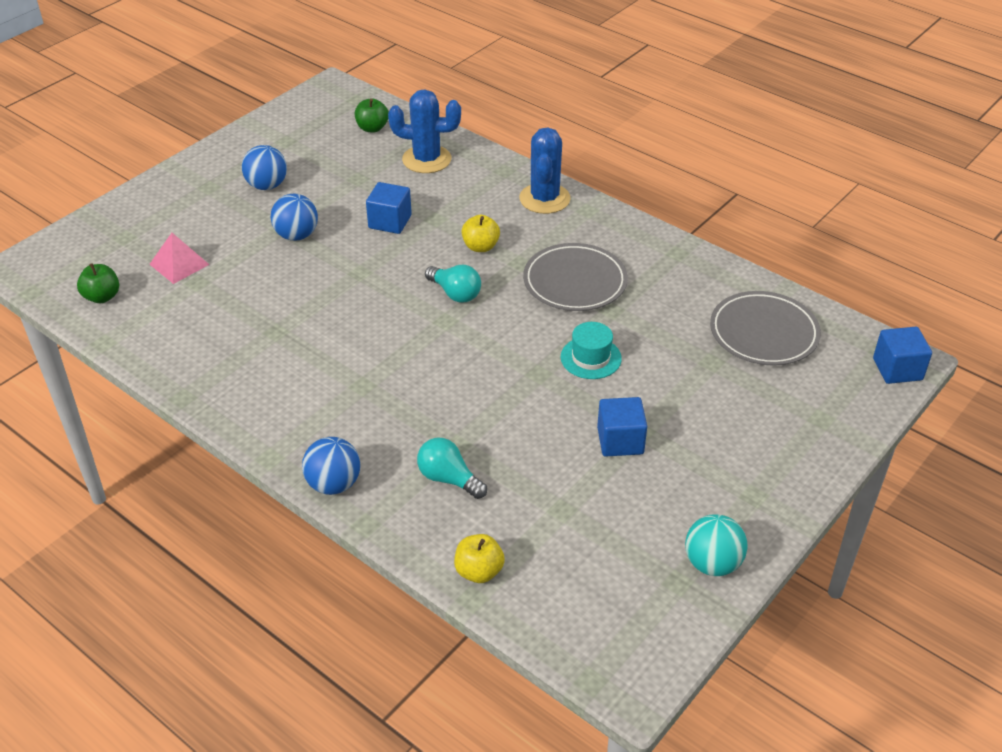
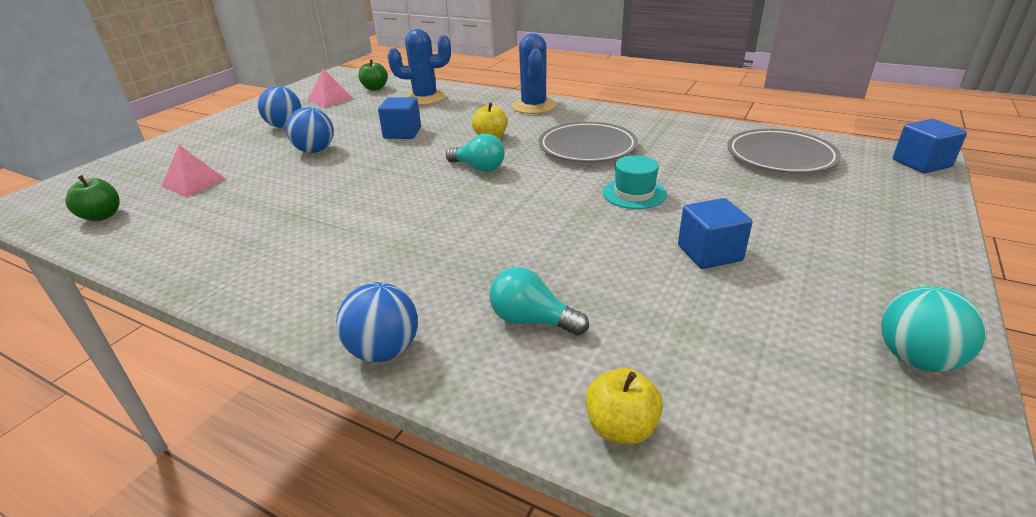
camera: 10 degrees left, 10 degrees down
(318, 141) = (330, 99): none -> pink pyramid

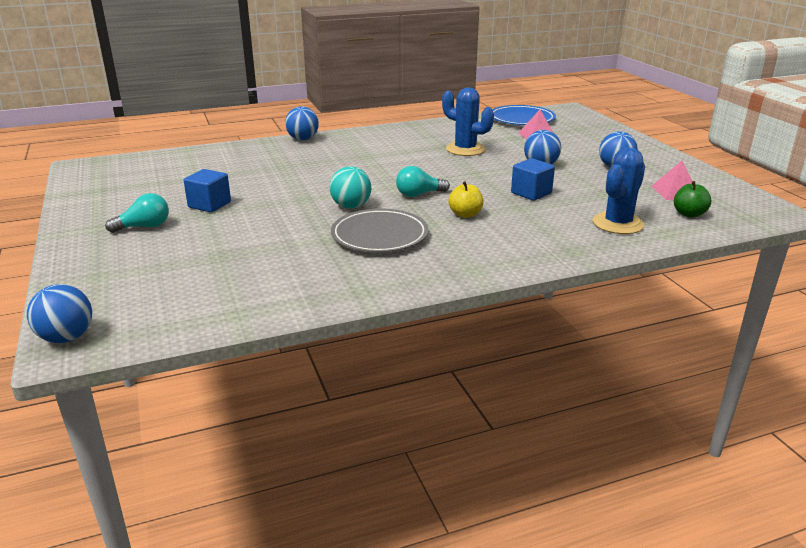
camera: 130 degrees right, 5 degrees down
(102, 216) = (521, 119): green apple -> blue plate
(532, 320) = (263, 160): turquoise light bulb -> turquoise light bulb (144, 227)
(534, 106) = (510, 256): blue cactus -> blue cactus (465, 149)
(621, 427) = (196, 153): yellow apple -> none
(634, 193) = (292, 217): turquoise hat -> none
(780, 156) = (210, 291): grey plate -> none
(916, 359) = (88, 201): turquoise ball -> turquoise ball (351, 206)
(921, 163) = (66, 337): blue cube -> blue ball

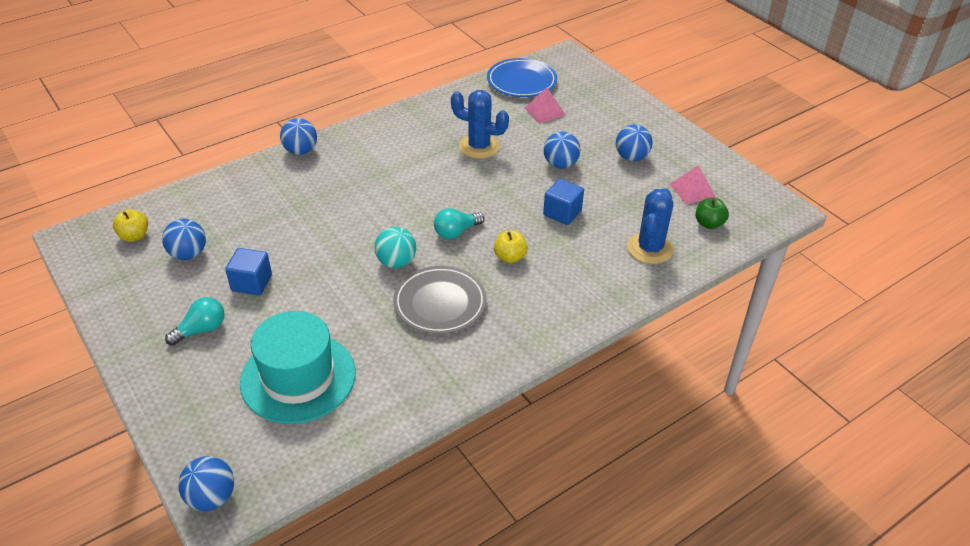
camera: 15 degrees left, 15 degrees up
(130, 170) = (134, 236): none -> yellow apple
(167, 183) = (188, 254): none -> blue ball
(211, 267) = (298, 377): none -> turquoise hat

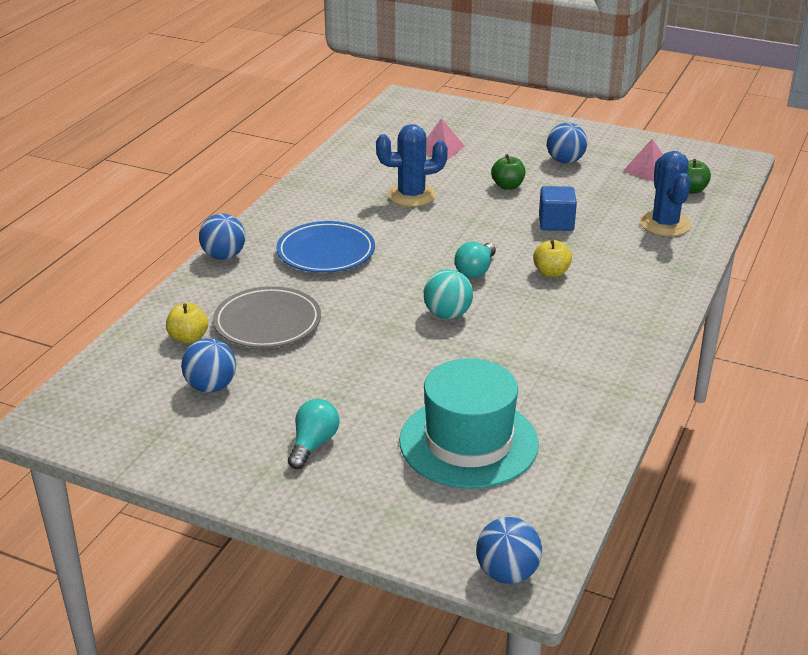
camera: 30 degrees left, 10 degrees down
(134, 236) = (122, 394): yellow apple -> yellow apple (188, 338)
(251, 283) = (317, 385): blue cube -> none
(440, 303) = (531, 331): grey plate -> grey plate (267, 322)
(521, 81) = (387, 131): blue plate -> blue plate (326, 252)
(560, 164) = (507, 186): blue ball -> green apple

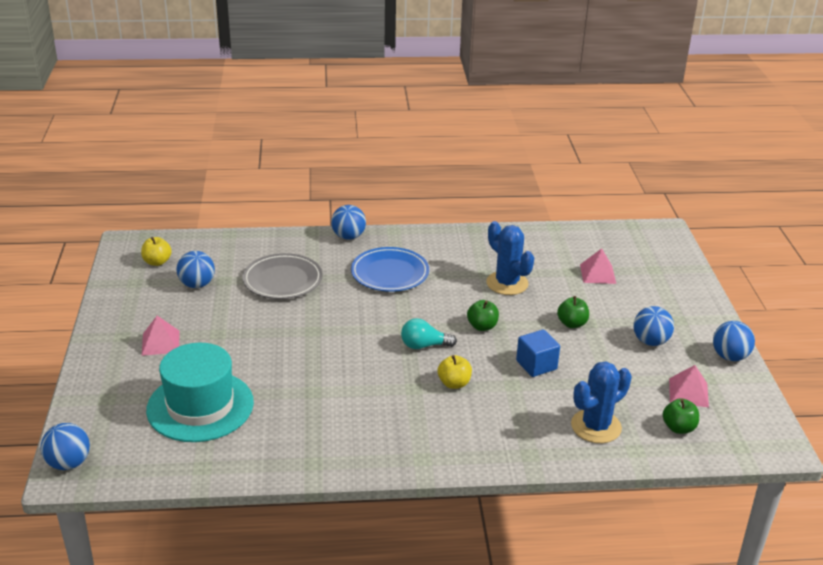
camera: 60 degrees right, 0 degrees up
(188, 338) = (243, 258): yellow apple -> yellow apple (157, 262)
(313, 444) = (160, 342): turquoise light bulb -> pink pyramid
(447, 314) = (352, 350): turquoise ball -> none
(471, 230) = (482, 326): none -> green apple
(613, 137) = (729, 356): none -> blue ball

